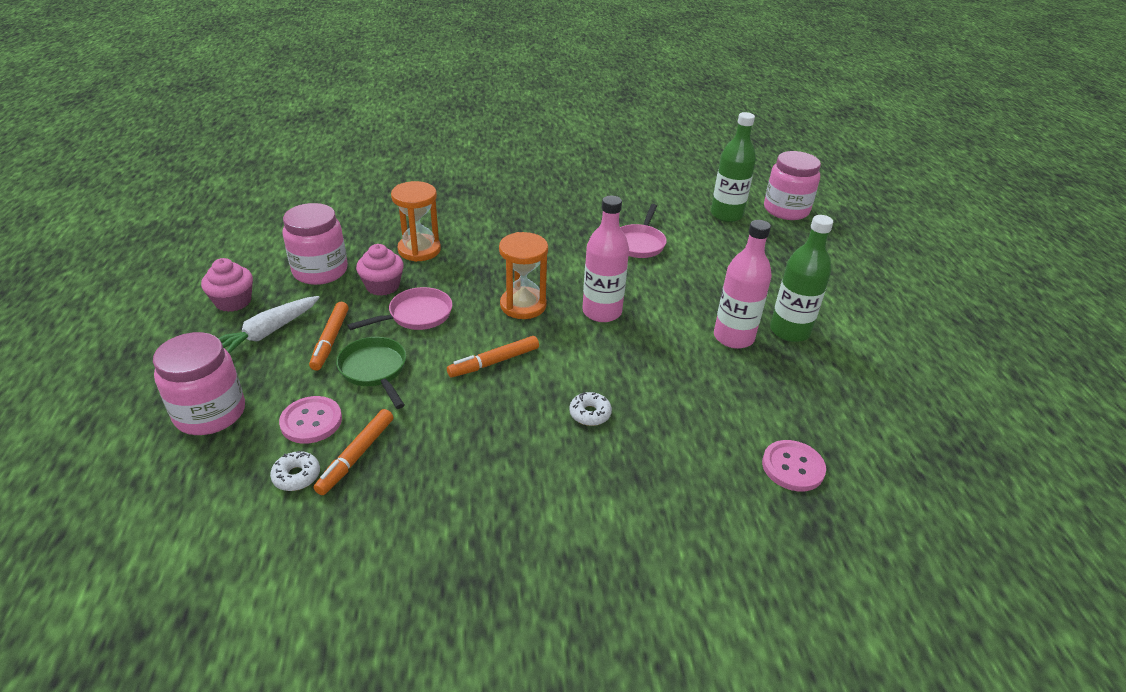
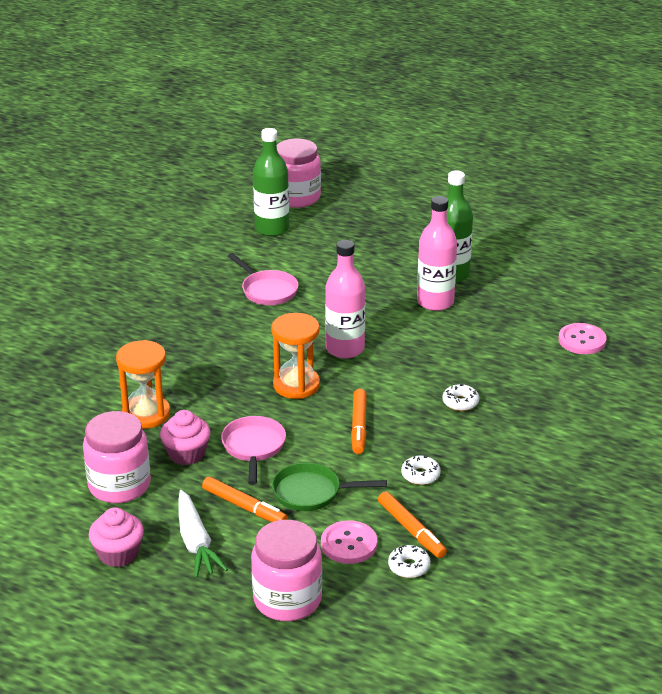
camera: 55 degrees left, 5 degrees down
(449, 430) = (420, 475): none -> white donut

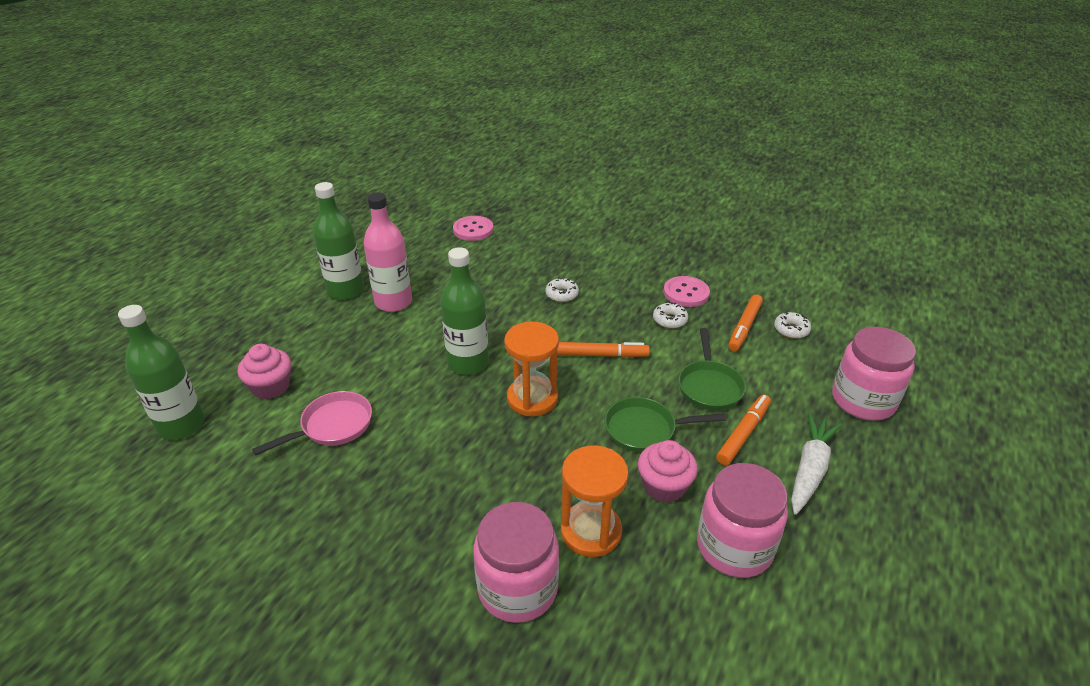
camera: 90 degrees left, 5 degrees up
(118, 554) = (852, 536): pink cupcake -> pink cupcake (271, 387)
(196, 542) = (810, 469): white carrot -> white carrot turned 45 degrees counterclockwise
(253, 447) = (645, 429): pink pan -> green pan
(297, 197) = (111, 403): pink jar -> pink jar (517, 588)
(345, 349) = (468, 363): pink bottle -> green bottle
(349, 544) = (775, 363): pink button -> pink button (686, 293)
(411, 530) = (744, 327): orange marker -> orange marker turned 150 degrees clockwise

